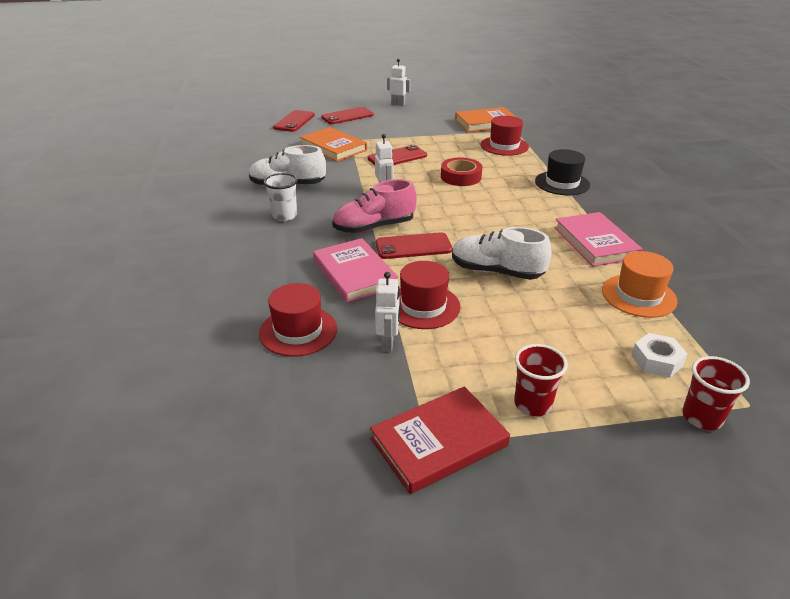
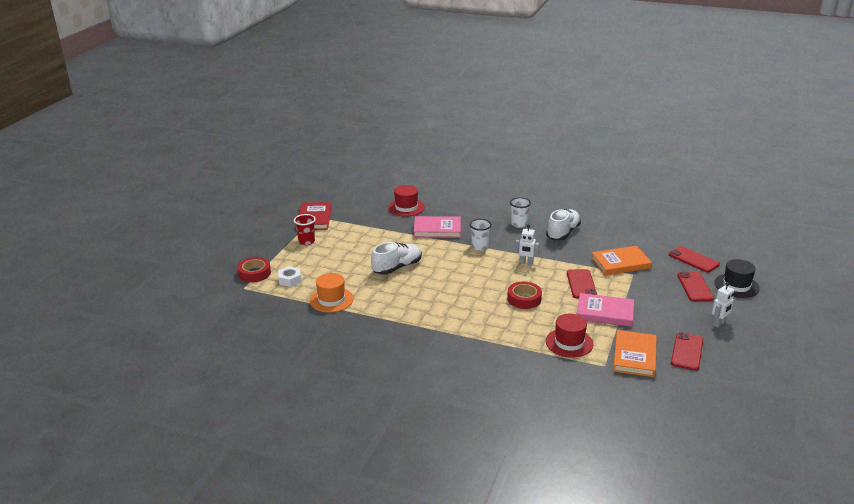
camera: 120 degrees right, 5 degrees down
(374, 227) = (479, 247): pink shoe -> white cup
(388, 343) = (376, 224): white robot -> none
(413, 246) = (446, 252): red phone -> red phone (687, 351)
(423, 306) = (391, 239): red hat -> none
(562, 183) = (476, 339): black hat -> black hat (736, 285)
(595, 242) = (390, 312): pink book -> pink book (605, 312)
(701, 418) = (254, 273): red cup -> red tape

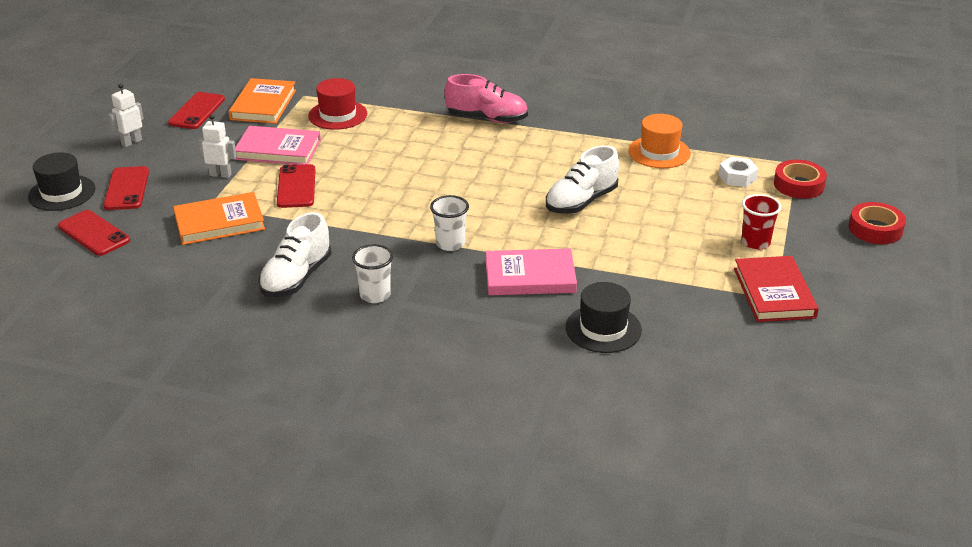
camera: 175 degrees right, 5 degrees up
(406, 207) = (603, 329): red hat -> black hat
(450, 334) = (487, 119): none -> pink shoe
(524, 299) = (386, 163): red tape -> red tape (875, 229)
(526, 263) = (374, 217): white robot -> white robot (220, 175)

